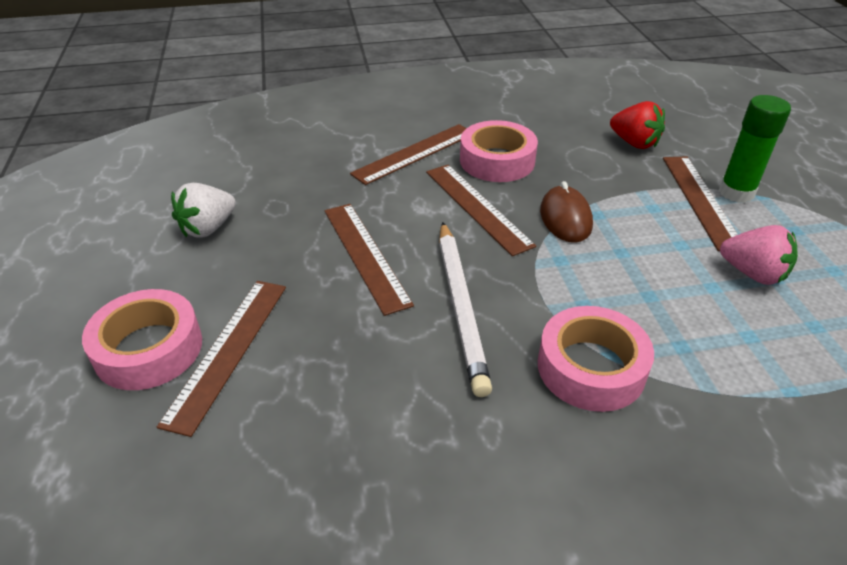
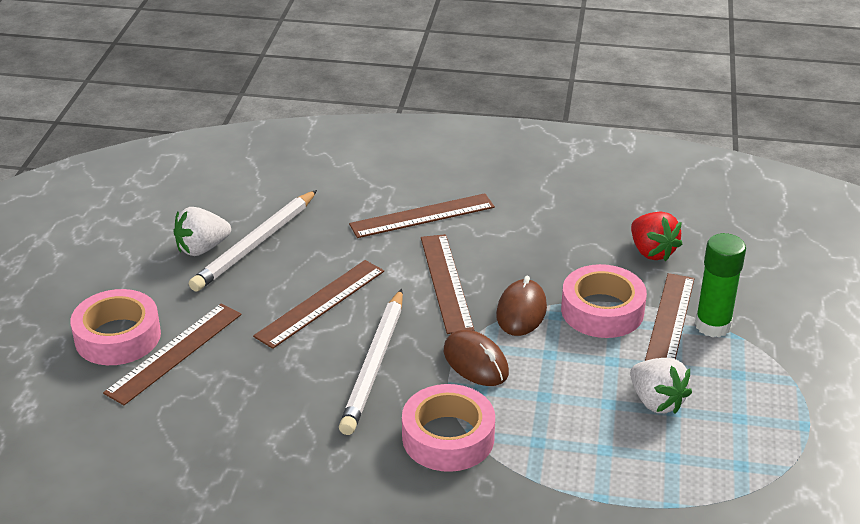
camera: 20 degrees right, 5 degrees down
(264, 212) = (255, 244): none -> white pencil
(365, 255) = (320, 303): brown ruler -> brown ruler turned 45 degrees clockwise
(497, 161) = (497, 240): pink tape -> pink tape (602, 310)
(559, 278) = (475, 362): none -> brown mouse
(753, 274) = (656, 402): pink strawberry -> white strawberry

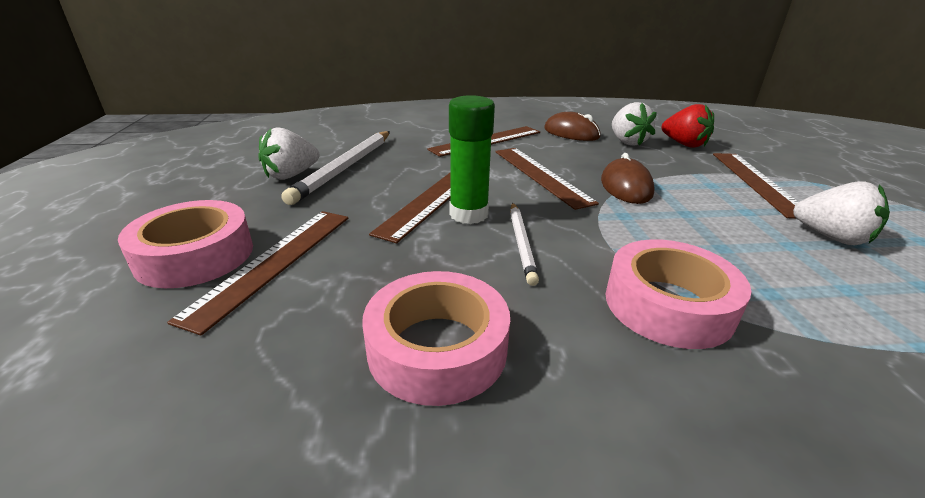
camera: 15 degrees left, 5 degrees down
(374, 365) = (521, 243): white pencil -> white pencil, size x0.59
(475, 362) = (624, 228): brown mouse -> brown mouse (571, 133)
(586, 238) = (627, 142): none -> white strawberry
(602, 310) = (692, 179): pink tape -> pink tape (437, 348)
(712, 325) = (791, 179): green glue stick -> green glue stick (468, 214)

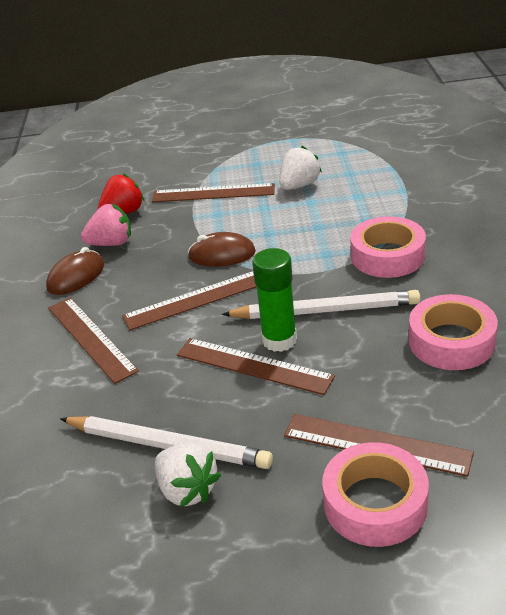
camera: 85 degrees left, 5 degrees up
(521, 243) = (325, 310): white pencil -> white pencil, size x1.68
(627, 142) = (111, 243): white strawberry -> pink strawberry

